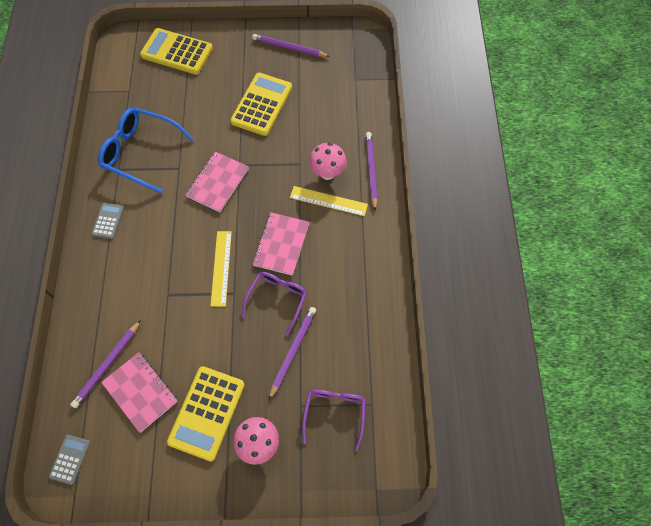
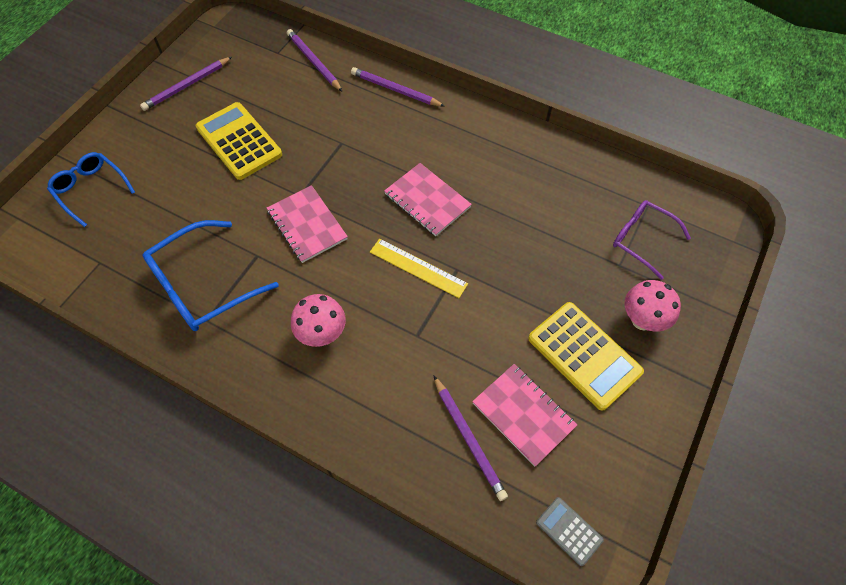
camera: 60 degrees left, 5 degrees down
(108, 221) = (272, 361): grey calculator -> none
(140, 392) = (523, 414): pink notebook -> pink notebook turned 60 degrees clockwise
(177, 52) = (90, 189): yellow calculator -> blue glasses
(277, 298) = (488, 232): purple glasses -> none
(293, 351) = (556, 245): purple pencil -> purple pencil (314, 62)
(327, 173) = (371, 124): pink mushroom -> pink mushroom (322, 334)
(328, 201) = (404, 138): yellow ruler -> none

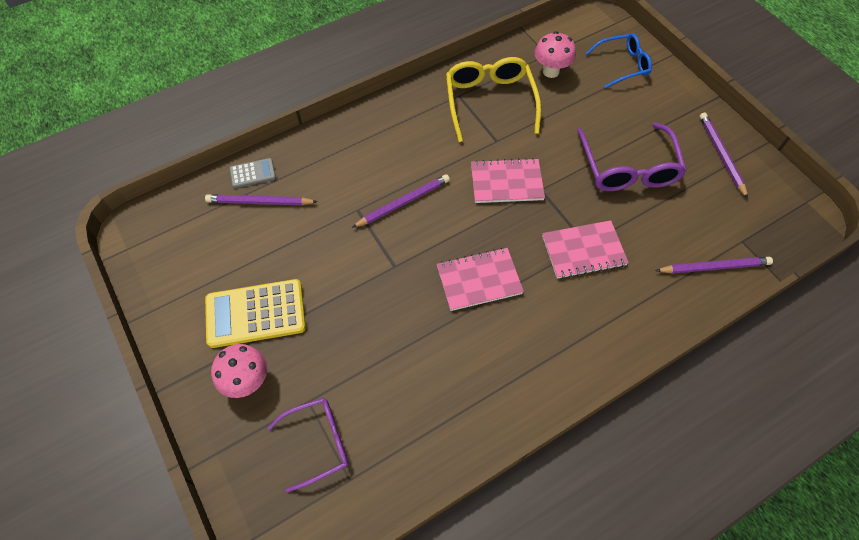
camera: 120 degrees right, 0 degrees up
(201, 286) = (489, 101): blue glasses -> yellow glasses
(239, 141) = (628, 169): yellow calculator -> purple glasses
(322, 334) = (400, 153): pink mushroom -> pink mushroom (551, 71)
(395, 90) = (638, 323): purple pencil -> purple pencil (403, 203)
(418, 268) = (415, 239): yellow ruler -> none
(523, 414) = (248, 244): pink notebook -> pink notebook (583, 251)
(569, 531) = (158, 225): grey calculator -> grey calculator (253, 173)

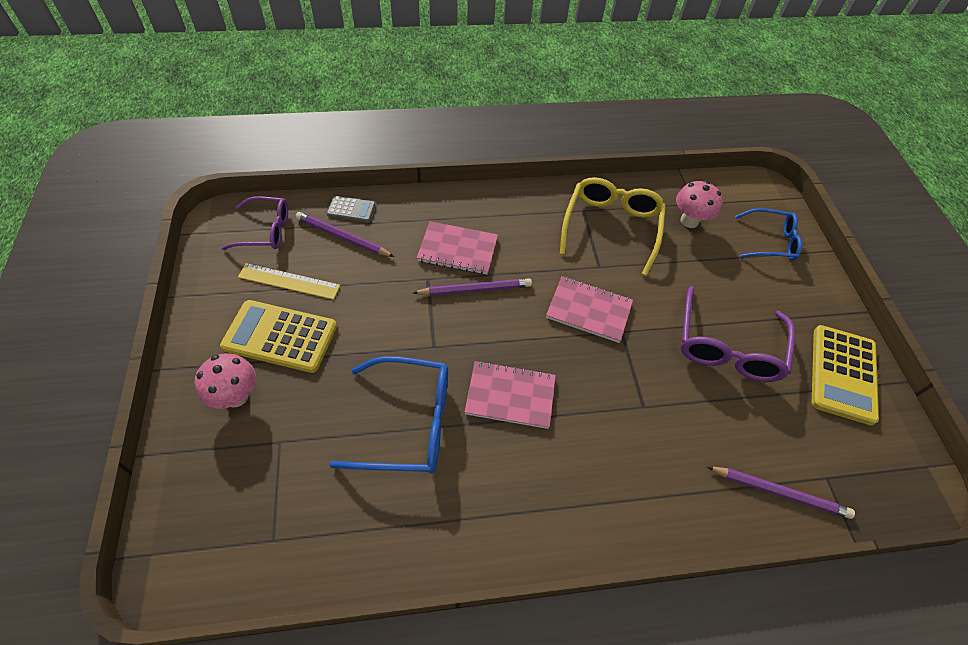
camera: 20 degrees right, 5 degrees down
(234, 262) = (289, 281): none -> yellow ruler
(319, 442) = (266, 488): purple glasses -> purple glasses (266, 230)
(409, 338) = (409, 423): none -> blue glasses
(583, 251) = (636, 412): pink notebook -> pink notebook (457, 249)
(721, 155) = (843, 374): purple pencil -> yellow calculator

